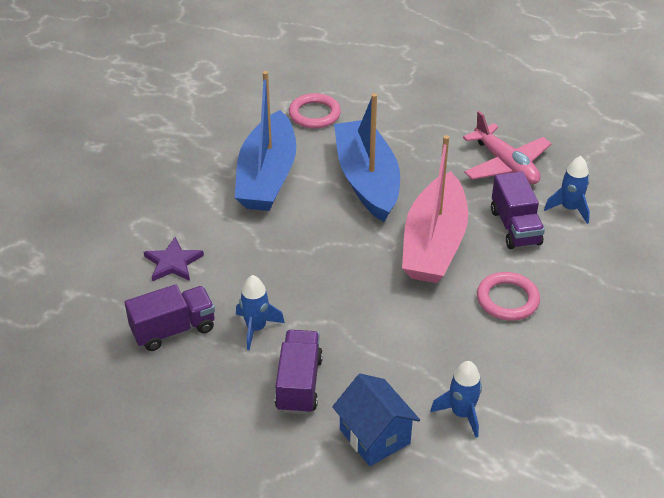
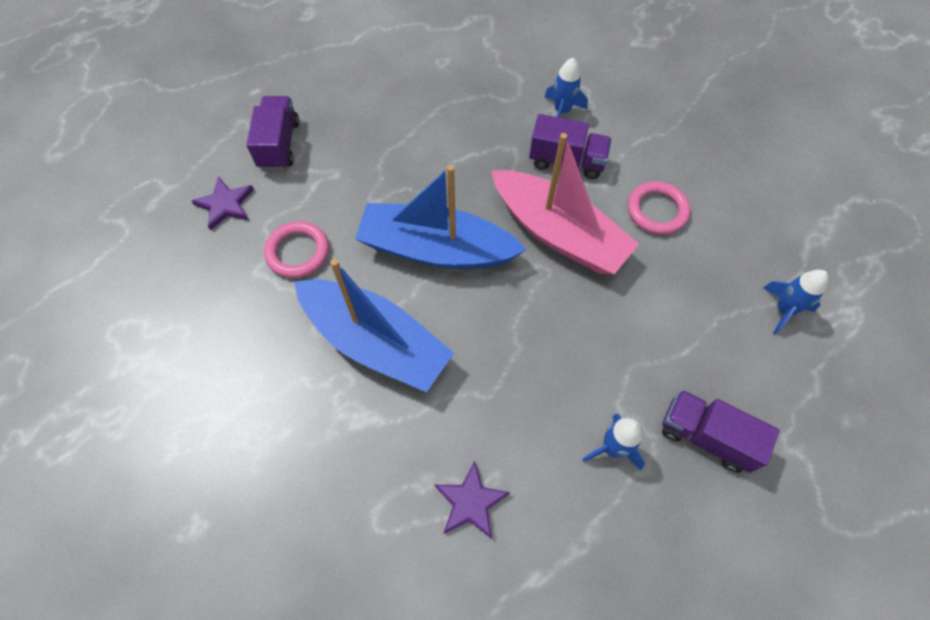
camera: 65 degrees left, 20 degrees up
(173, 330) = (581, 541): purple truck -> purple truck (279, 144)
(329, 68) = (225, 204): none -> purple star
(374, 436) = (792, 394): blue house -> none
(505, 165) = (478, 127): pink plane -> none

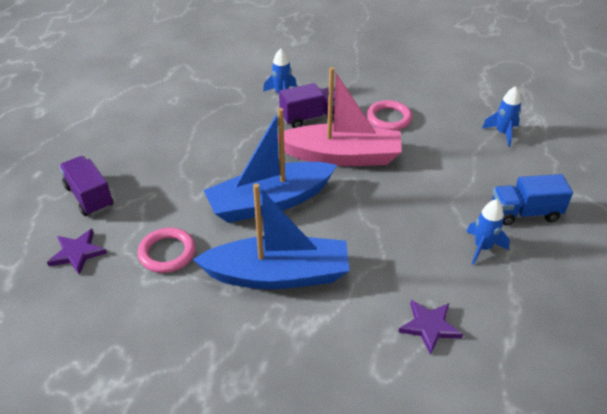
camera: 35 degrees left, 20 degrees down
(706, 436) = (524, 213): purple truck -> blue truck

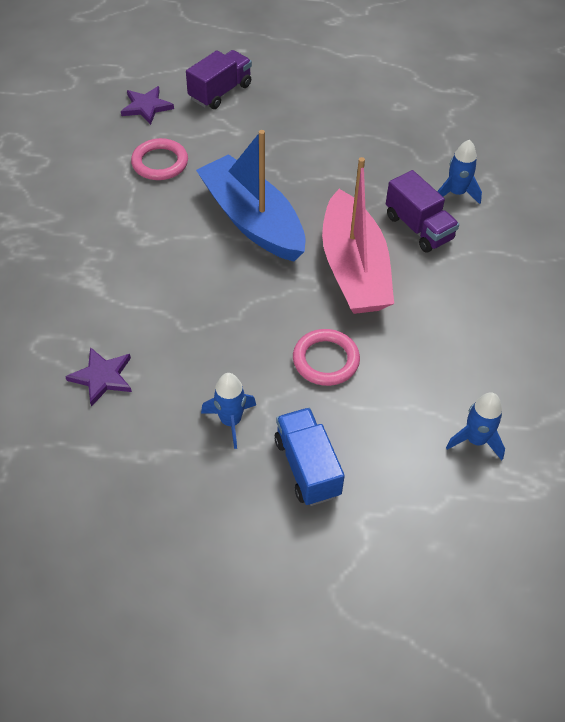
camera: 75 degrees right, 10 degrees up
(278, 275) = (149, 247): blue boat -> none
(388, 118) = (452, 306): pink ring -> pink ring (326, 360)

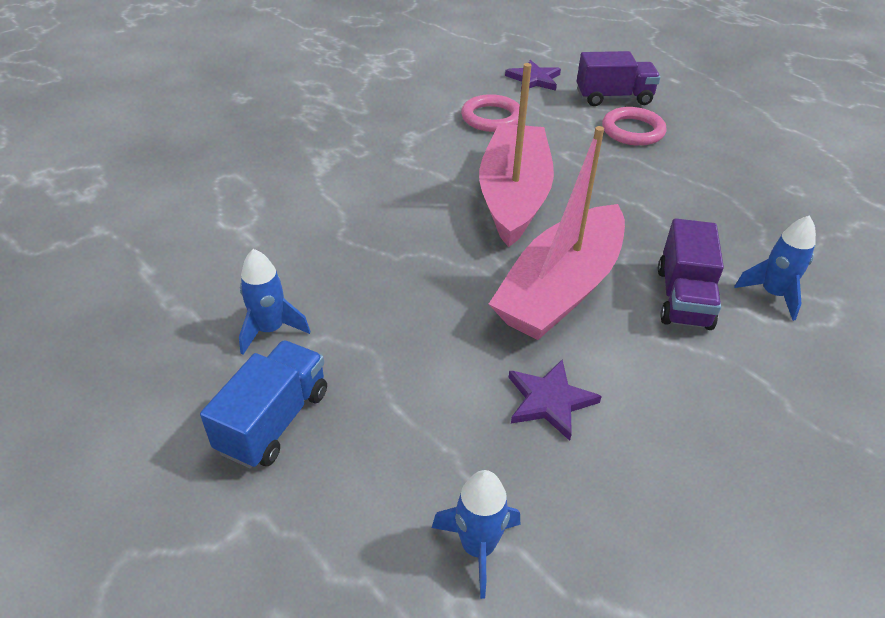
camera: 45 degrees right, 10 degrees down
(102, 377) = (231, 227): purple star -> purple star (549, 401)
(252, 220) = (513, 196): blue boat -> pink boat
(326, 360) = (424, 344): pink ring -> pink ring (633, 131)

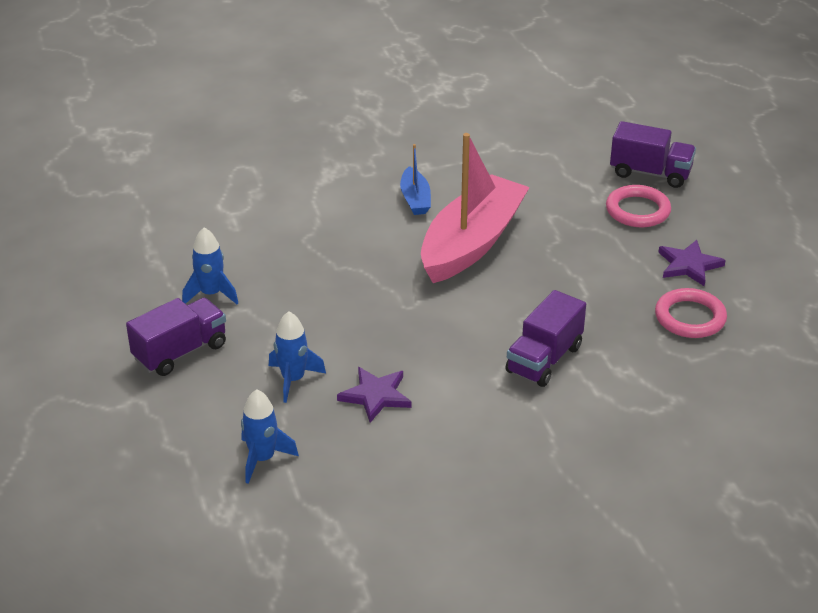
camera: 25 degrees right, 5 degrees down
(274, 421) = (180, 352): blue truck -> purple truck
(426, 167) = (415, 199): none -> blue boat
(491, 118) = (511, 166): pink ring -> pink ring (690, 317)
(534, 79) = (586, 136): purple star -> purple star (689, 265)
(560, 289) = (448, 326): pink boat -> none
(772, 294) = (624, 378): blue rocket -> blue rocket (293, 379)

